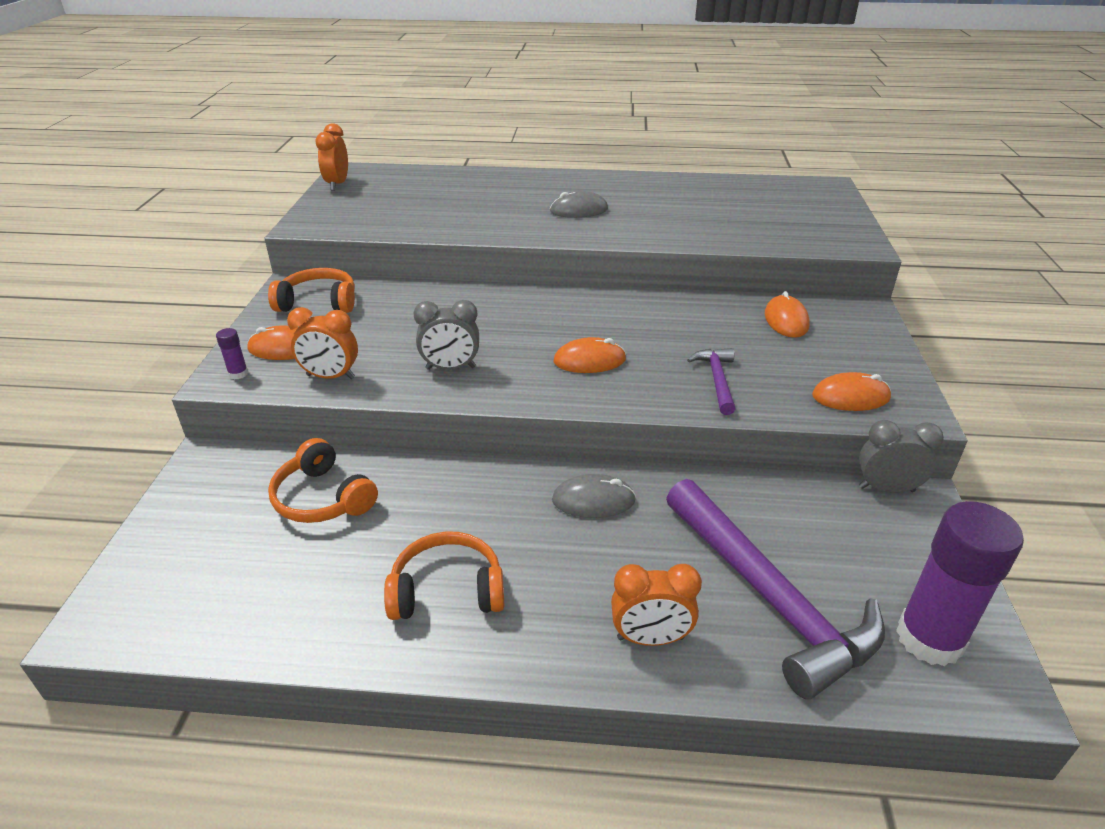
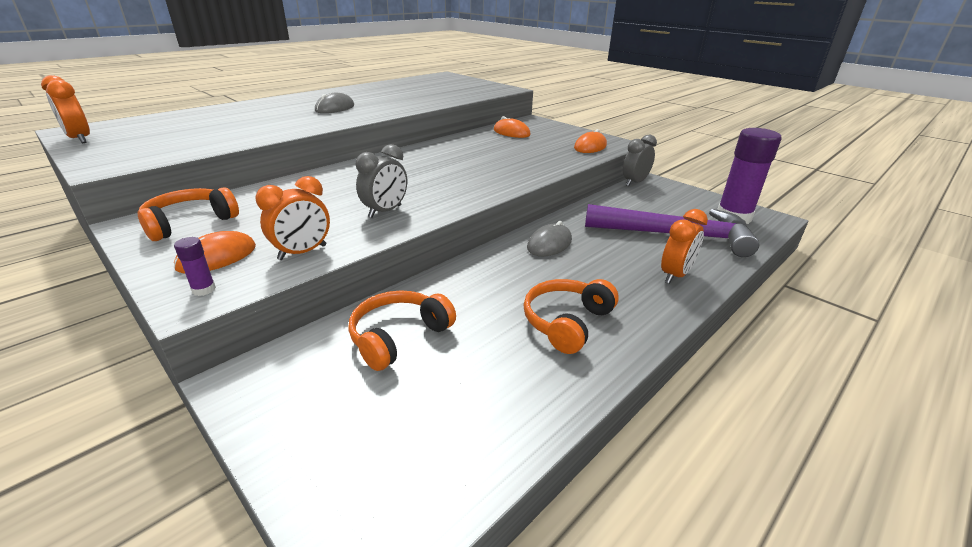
camera: 50 degrees left, 5 degrees down
(322, 498) = (398, 336): orange headphones -> orange headphones turned 135 degrees clockwise
(589, 360) = (459, 177): orange mouse -> none
(717, 380) = (532, 161): purple hammer -> none

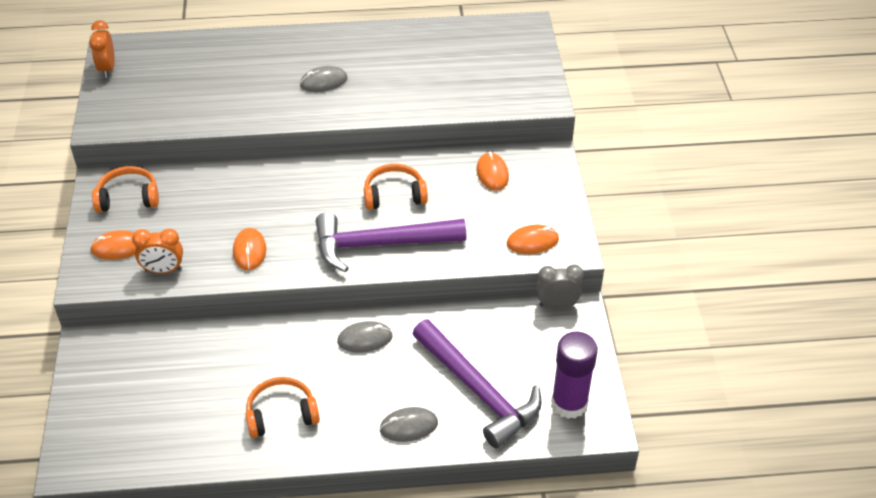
camera: 40 degrees right, 15 degrees up
(204, 289) = (93, 276): purple glue stick -> none
(385, 211) = (249, 251): grey clock -> orange mouse
(398, 336) = (181, 362): orange headphones -> orange headphones (394, 195)
(494, 175) = (380, 244): none -> purple hammer
(675, 275) = (408, 426): orange clock -> grey mouse

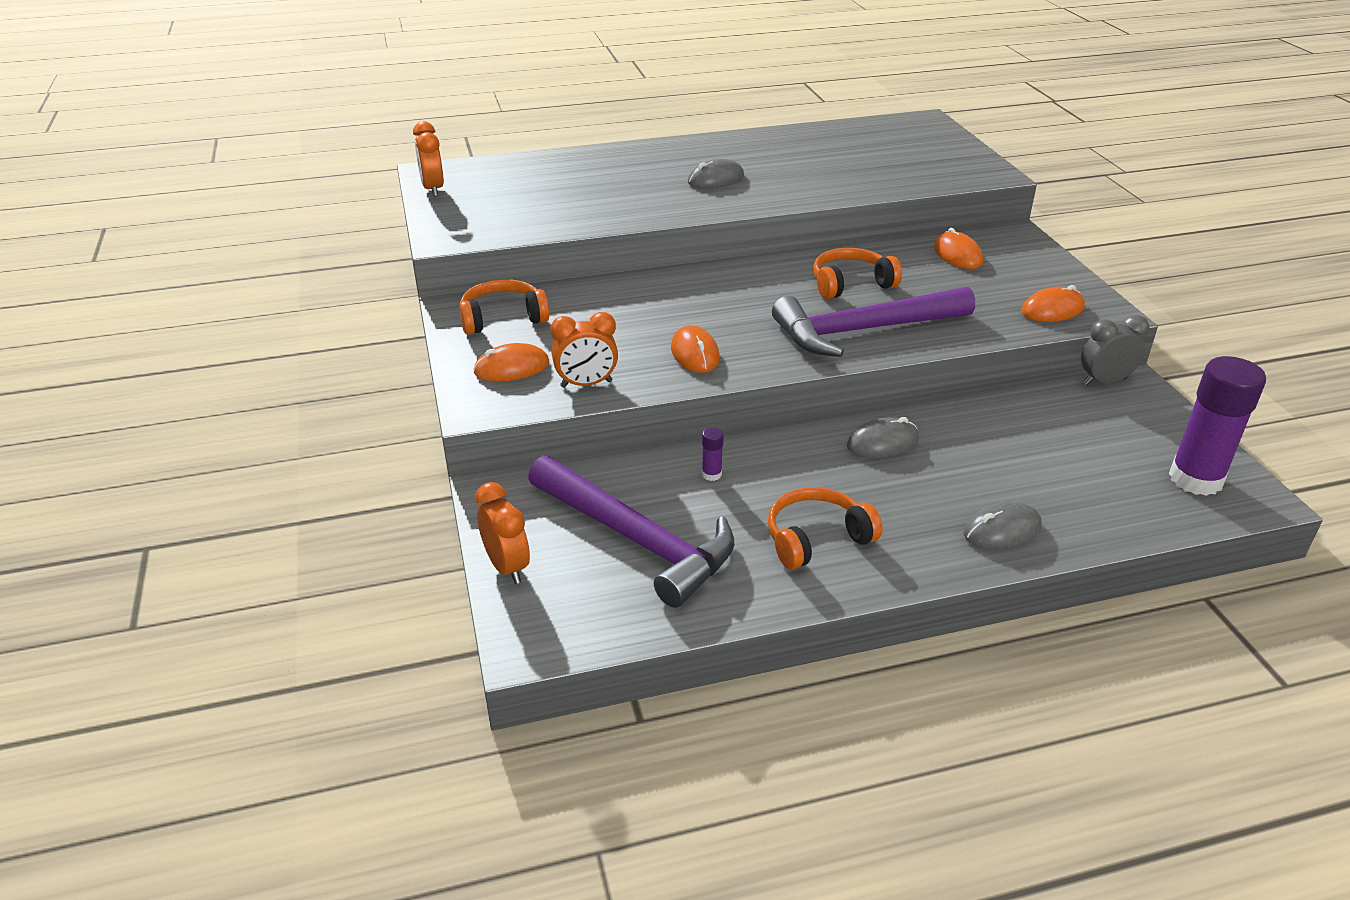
camera: 10 degrees left, 10 degrees down
(75, 406) = (507, 567): none -> orange clock
(235, 350) = (711, 474): none -> purple glue stick
(478, 391) = (1068, 480): purple hammer -> purple hammer (637, 539)

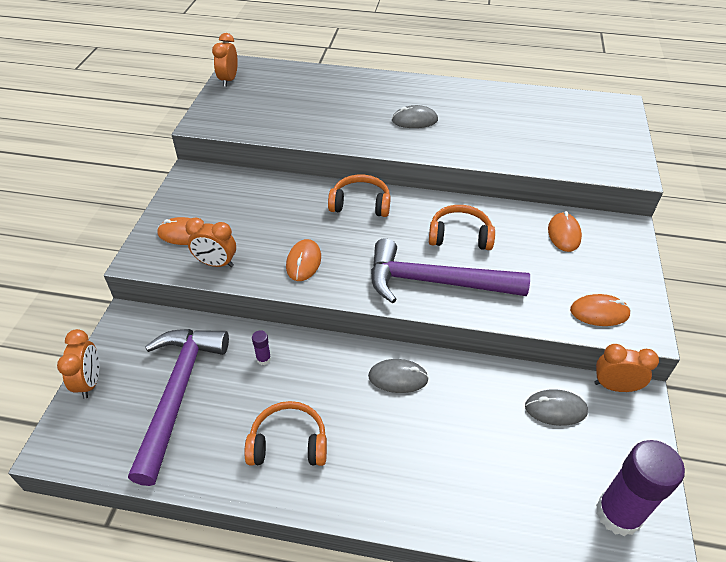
camera: 25 degrees right, 10 degrees up
(503, 318) = (210, 191): orange headphones -> orange headphones (360, 204)
(637, 539) = (178, 393): purple hammer -> purple hammer turned 150 degrees counterclockwise
(1002, 530) = (423, 494): grey mouse -> grey mouse (555, 409)
(1104, 381) = (614, 386): grey clock -> orange clock

